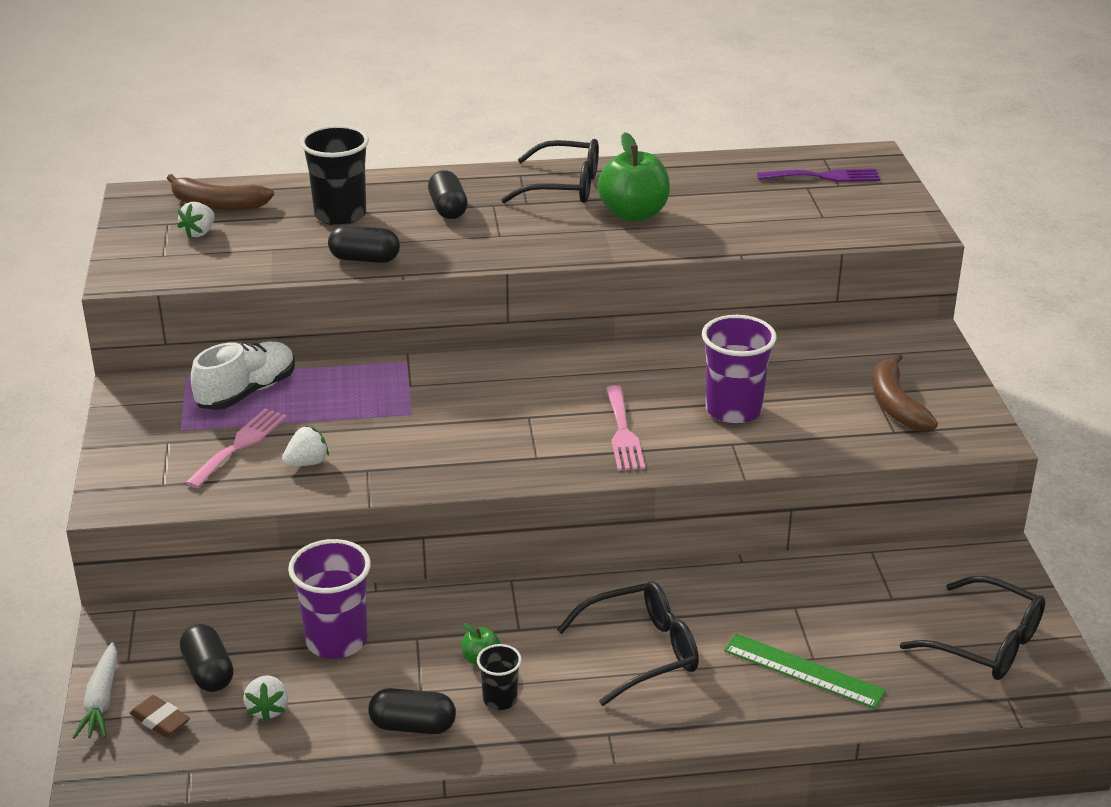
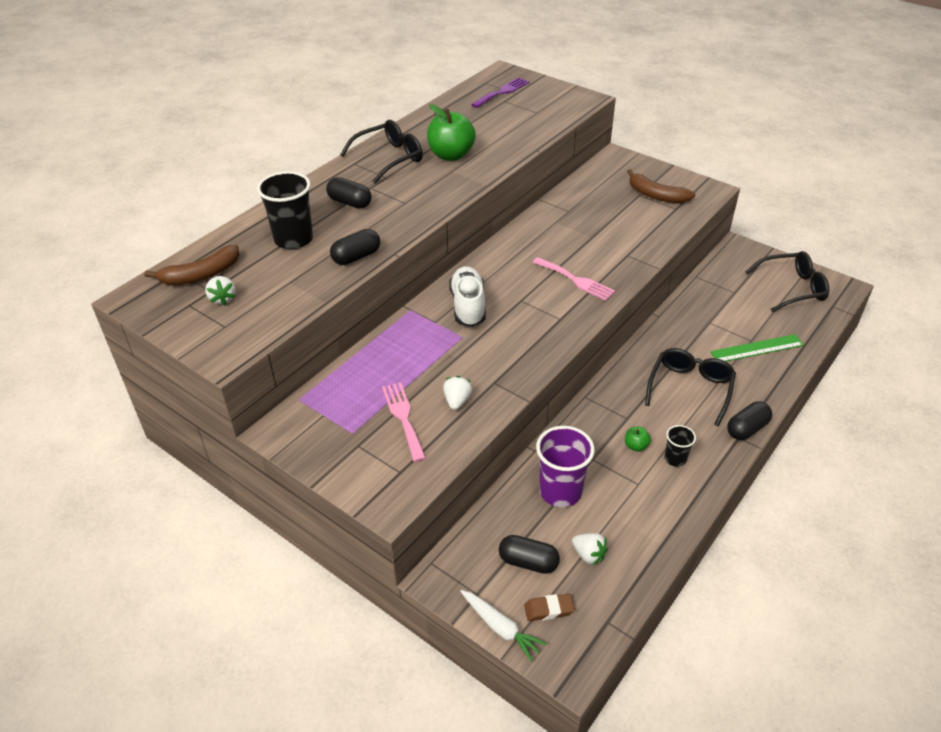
camera: 45 degrees left, 10 degrees up
(247, 392) = (353, 385): white shoe -> white shoe (468, 306)
(413, 726) = (663, 504): black capsule -> black capsule (747, 429)
(733, 410) = (601, 238): purple cup -> none

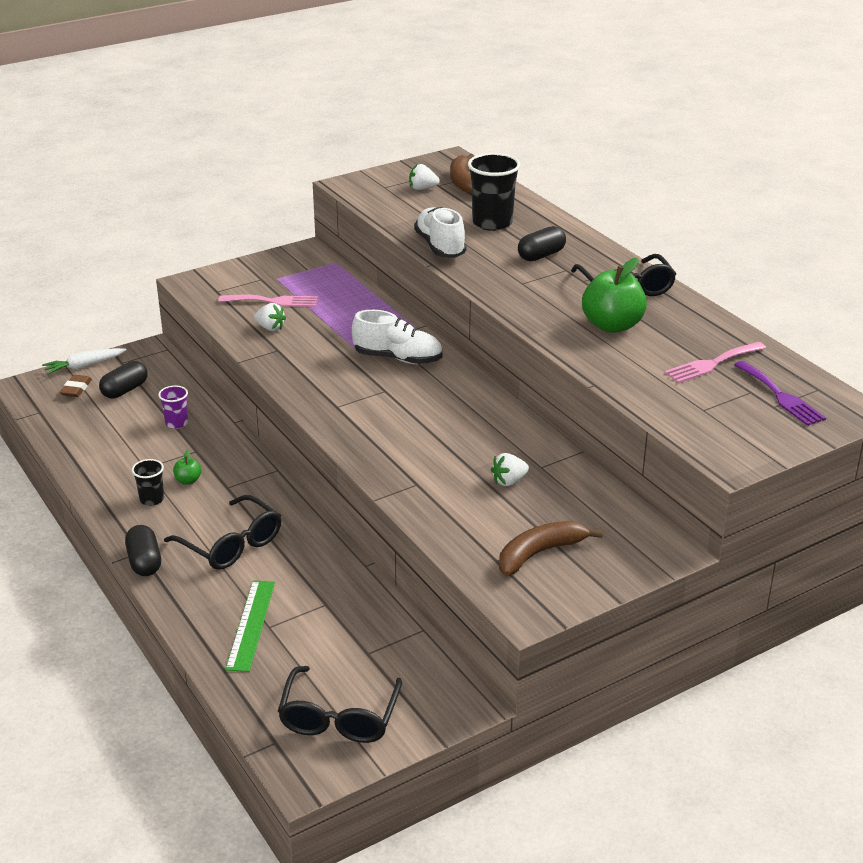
camera: 110 degrees right, 10 degrees down
(356, 257) = (440, 247): black capsule -> white shoe
(560, 491) = (176, 423): purple cup -> purple cup, size x0.53
(576, 280) = (394, 433): pink fork -> pink fork (712, 364)
(588, 555) = (102, 420): white strawberry -> white strawberry (509, 481)

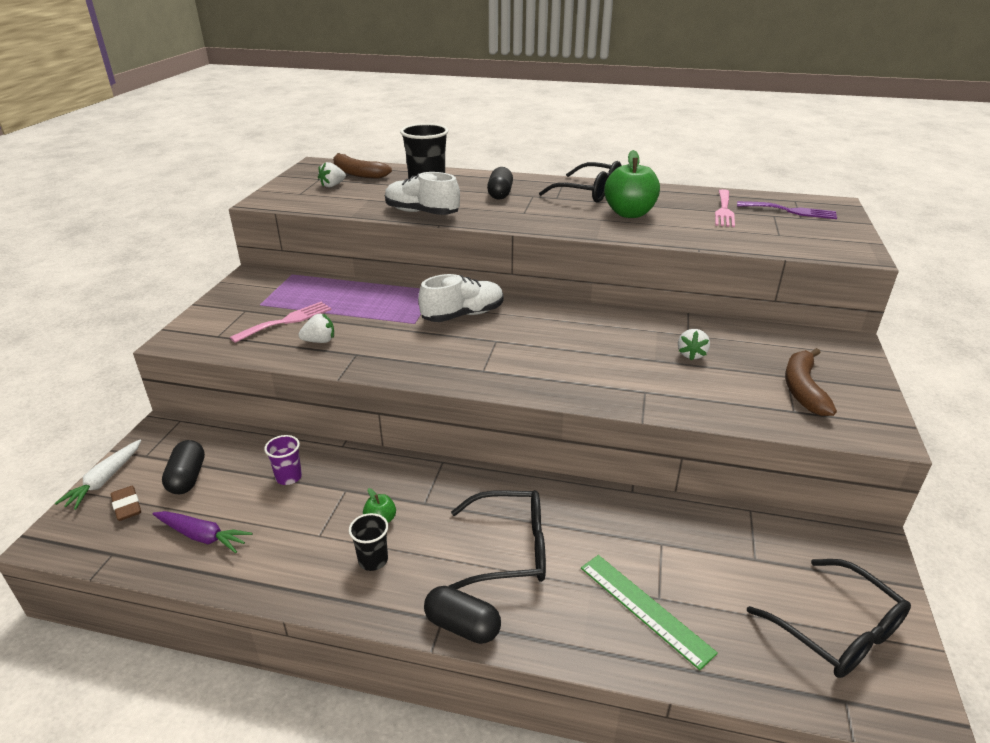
camera: 45 degrees left, 0 degrees up
(89, 429) = (202, 536): none -> purple carrot

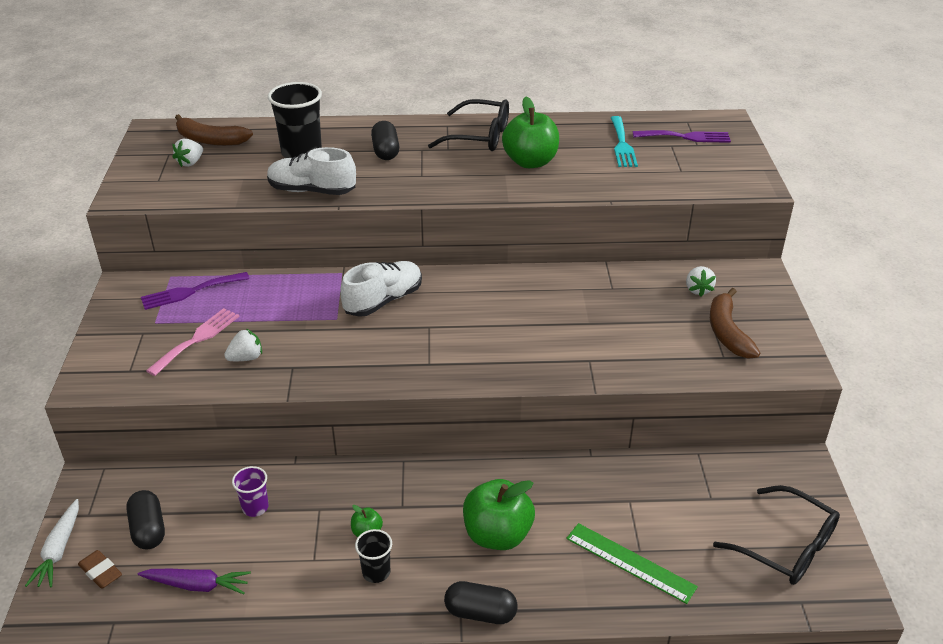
camera: 15 degrees left, 5 degrees up
(301, 286) = (190, 291): none -> purple fork
(509, 549) = (497, 535): black glasses -> green apple
(691, 354) = (621, 311): white strawberry -> white strawberry (698, 290)
(724, 210) = (622, 145): pink fork -> turquoise fork

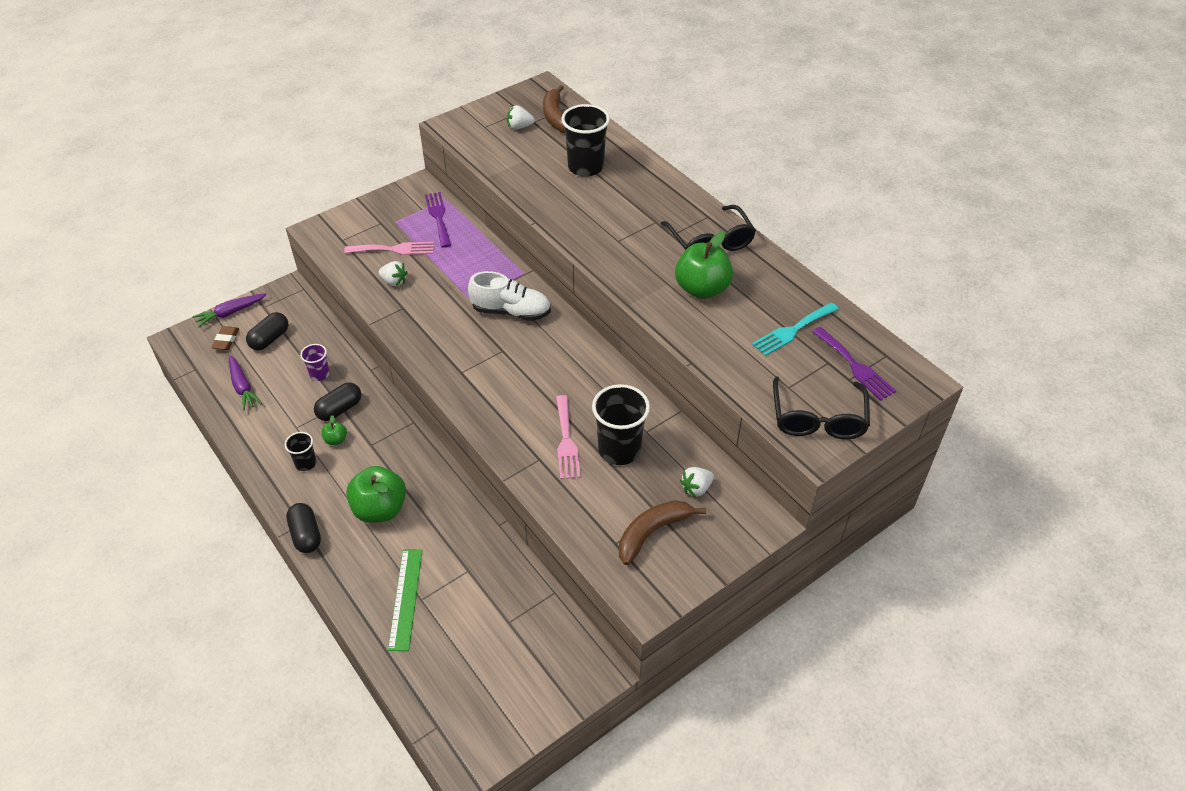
camera: 55 degrees right, 10 degrees up
(59, 550) = (230, 313): white carrot -> purple carrot
(190, 291) = (438, 217): purple fork -> purple fork turned 45 degrees clockwise
(312, 191) = (541, 199): white shoe -> none
(385, 151) = (632, 205): black capsule -> black capsule (340, 409)
(582, 336) = (566, 441): none -> pink fork
(619, 311) = (619, 449): none -> black cup
(785, 546) = (490, 694): black glasses -> black glasses (818, 418)

